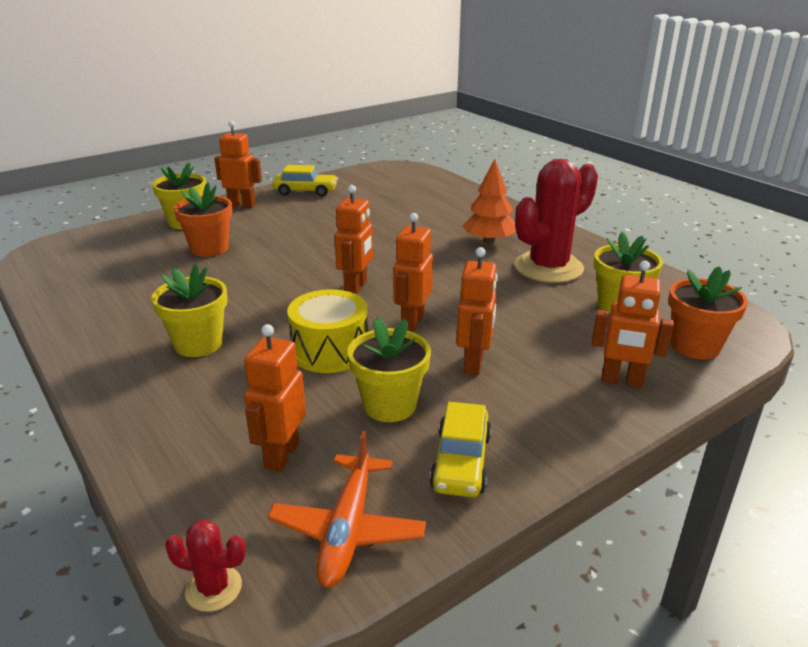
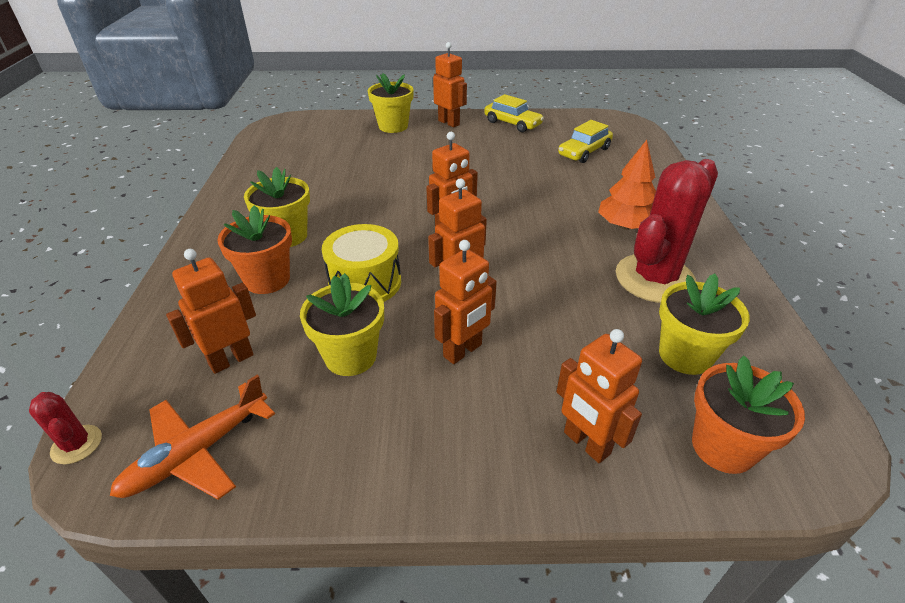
camera: 35 degrees right, 10 degrees up
(209, 248) = (384, 155): orange flower pot -> orange flower pot (267, 279)
(461, 462) = (341, 443): yellow car -> yellow car (584, 152)
(548, 267) = (654, 278): red cactus -> red cactus turned 45 degrees counterclockwise

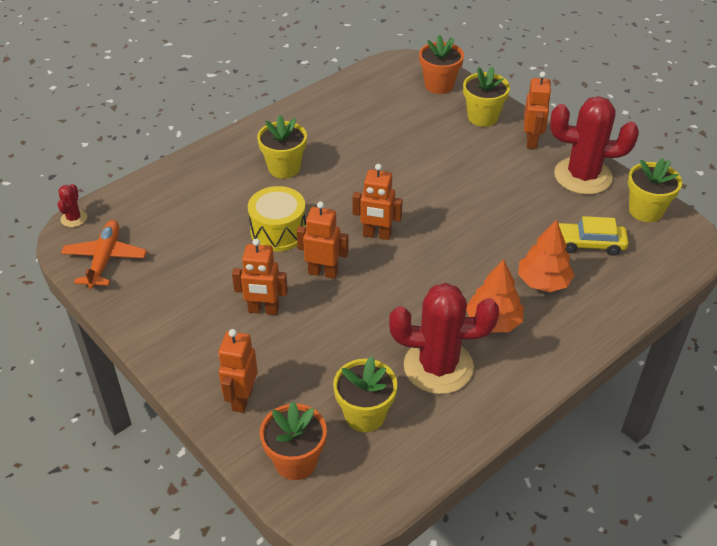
camera: 50 degrees right, 5 degrees up
(198, 452) = (105, 259): orange plane -> orange plane turned 90 degrees clockwise
(231, 359) = (166, 225): orange robot -> none
(267, 279) = (237, 191): orange flower pot -> orange flower pot (439, 85)
(350, 356) = (213, 267): yellow flower pot -> yellow flower pot (645, 210)
(512, 123) = (583, 176): yellow car -> red cactus
(603, 185) = (543, 282): none -> orange tree

